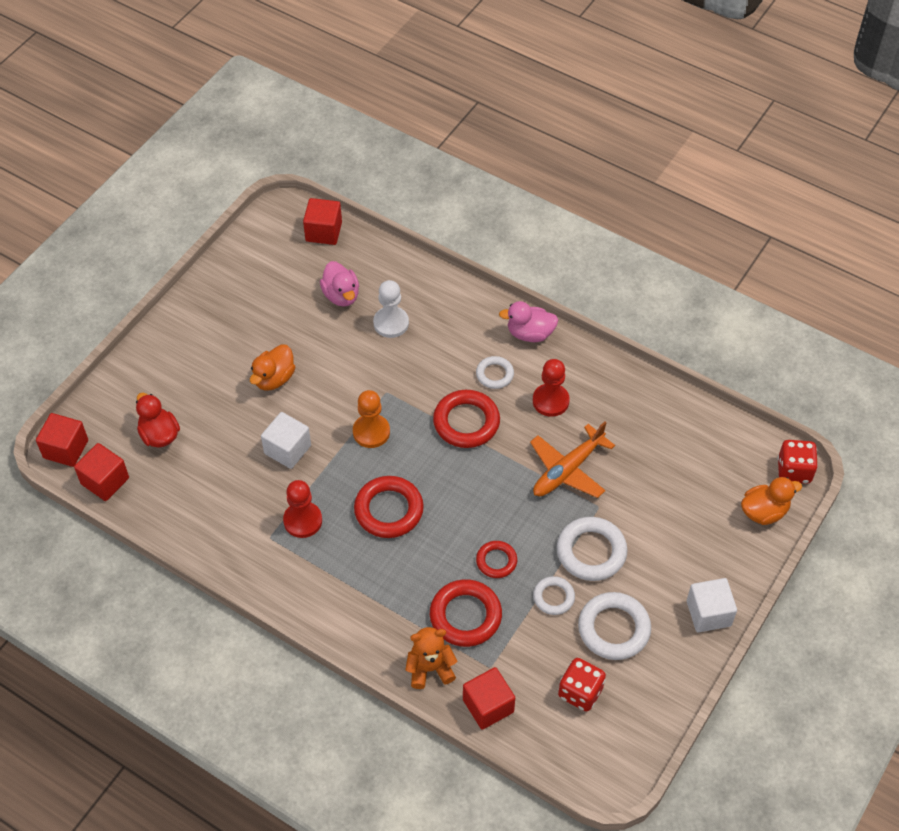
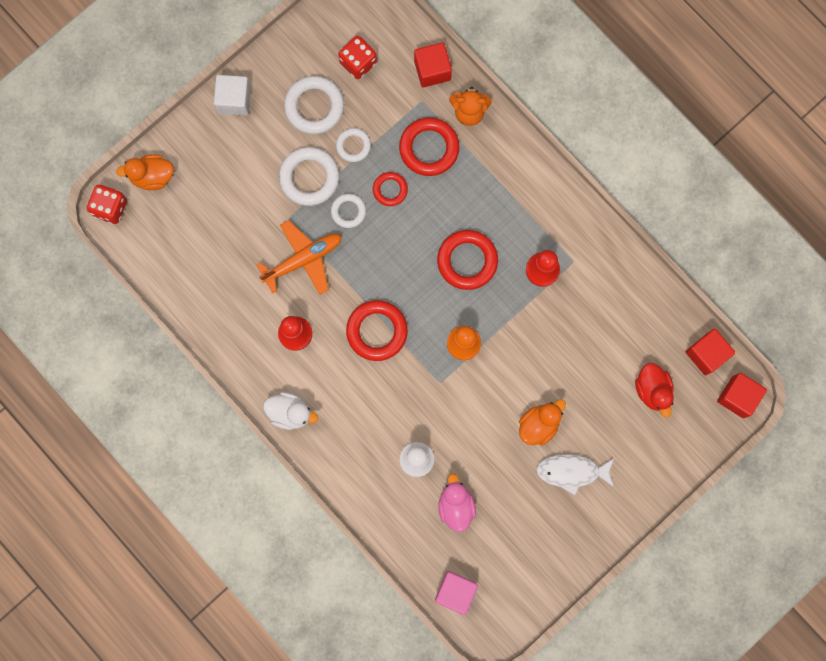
camera: 165 degrees left, 25 degrees up
(231, 347) = (571, 471): none -> white fish
(287, 449) = (541, 344): white cube -> none
(323, 232) = (455, 592): red cube -> pink cube
(494, 374) = (336, 375): white ring -> white ring (348, 211)
(530, 333) = (290, 412): pink duck -> white duck

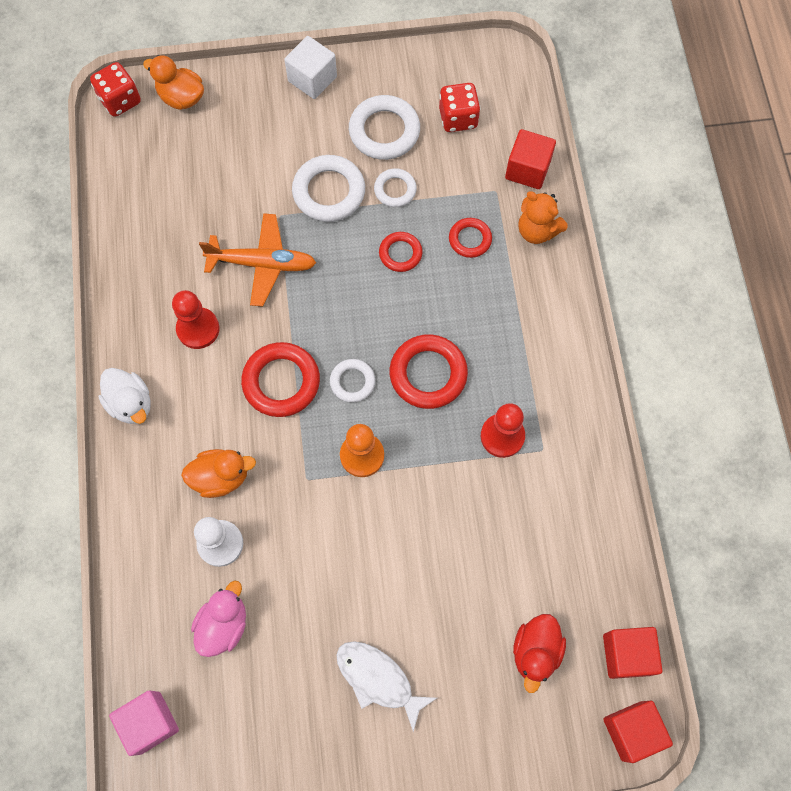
camera: 35 degrees right, 10 degrees down
(348, 211) = (343, 247): white ring -> white ring (352, 382)
(429, 148) = (470, 239): red ring -> red ring, size x0.58
(539, 424) = (379, 600): orange duck -> orange duck (221, 477)

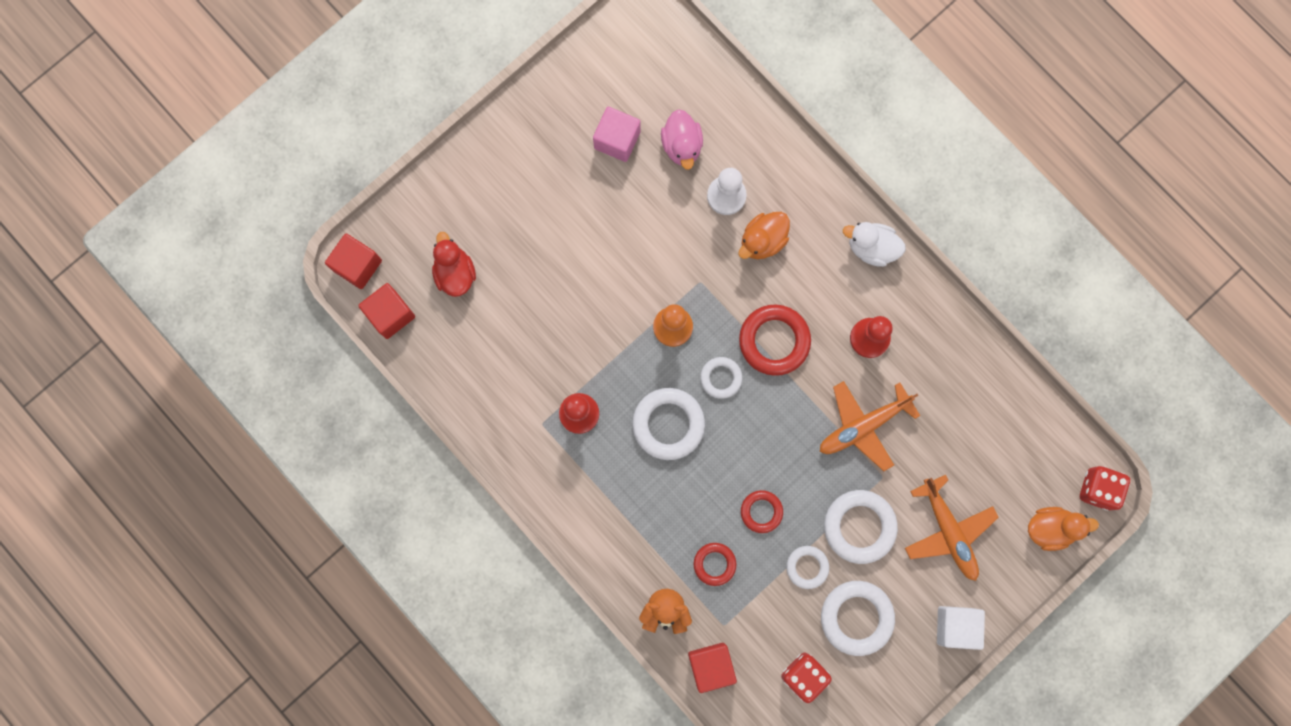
camera: 145 degrees right, 10 degrees up
(150, 722) = (682, 55): pink cube -> pink cube (617, 140)
(261, 145) = (948, 530): none -> orange plane
(378, 679) = (551, 182): white fish -> none
(428, 374) = (668, 424): red ring -> white ring

